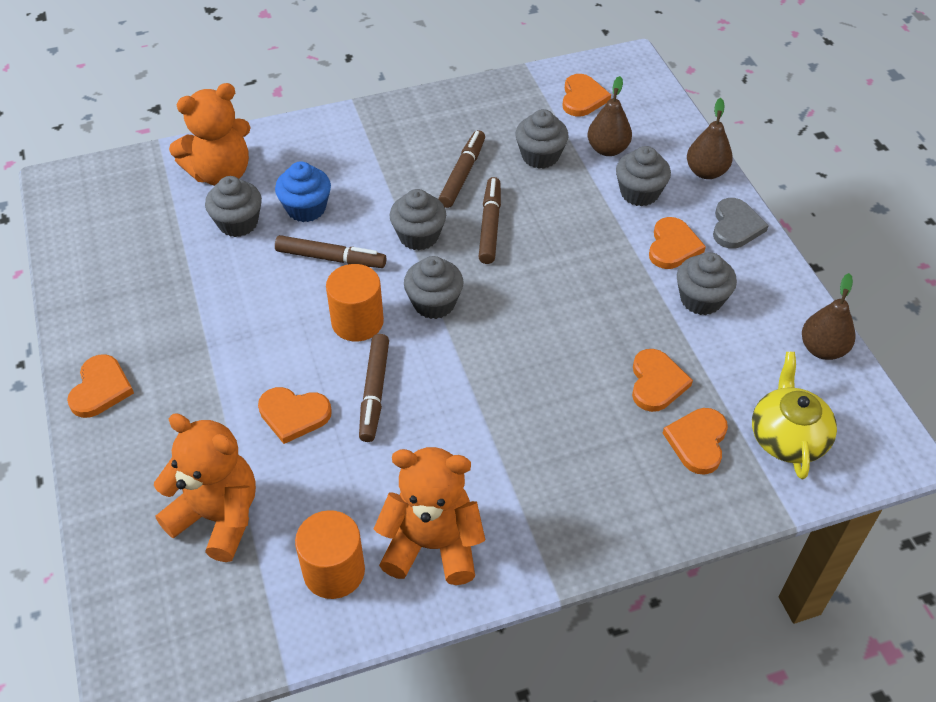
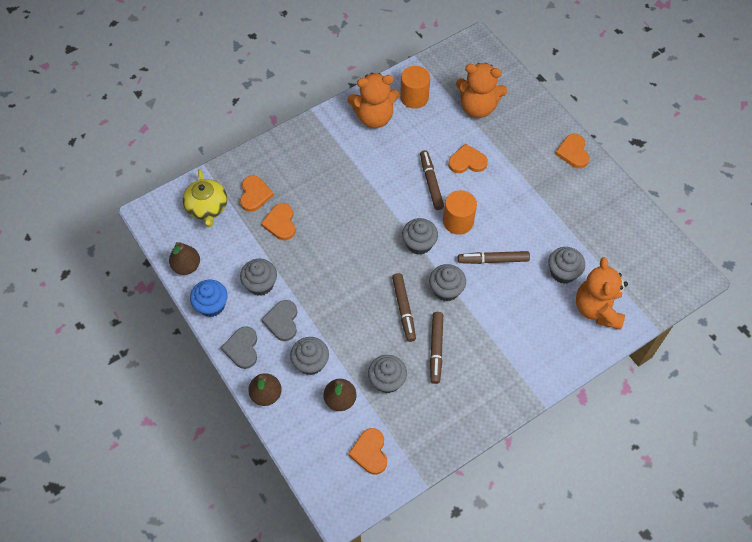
camera: 165 degrees right, 10 degrees up
(221, 174) = (597, 309): orange teddy bear -> orange teddy bear turned 45 degrees counterclockwise
(306, 208) = (526, 294): blue cupcake -> blue cupcake (211, 305)
(673, 246) = (282, 321): orange heart -> grey heart

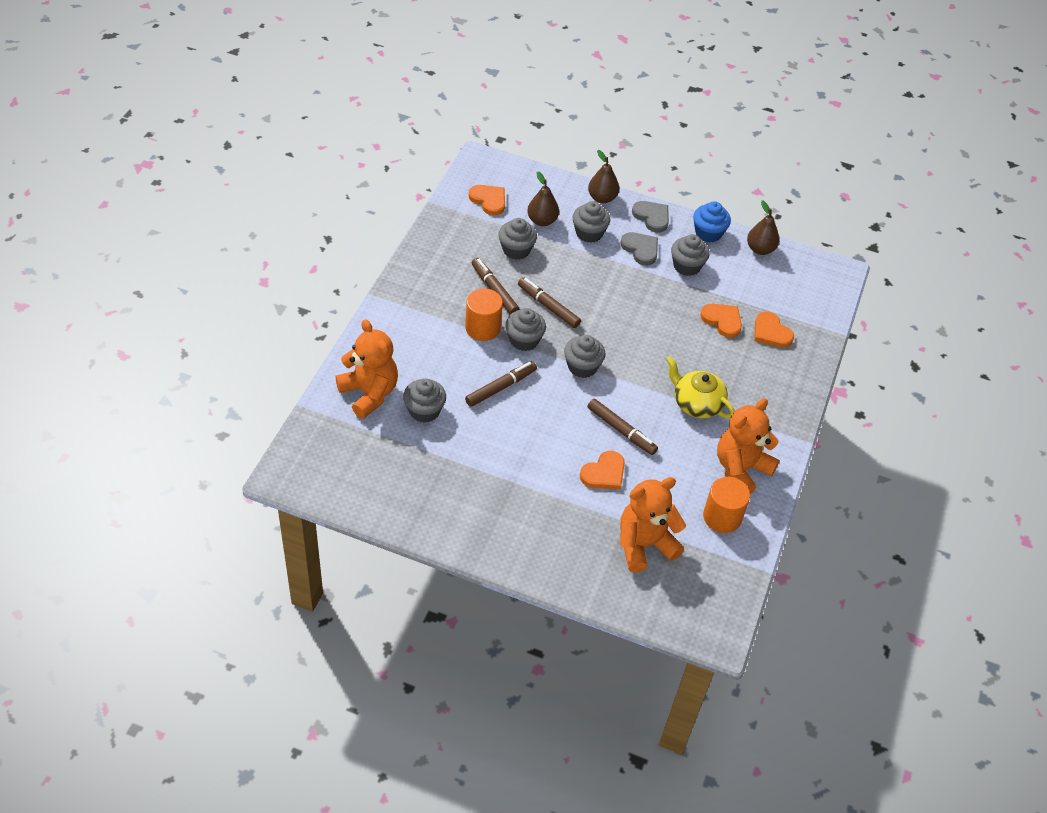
camera: 140 degrees right, 10 degrees down
(207, 208) = (797, 300): yellow teapot -> yellow teapot (696, 403)
(458, 221) = (563, 406): orange cylinder -> orange cylinder (482, 328)
(573, 152) = (498, 548): orange heart -> none

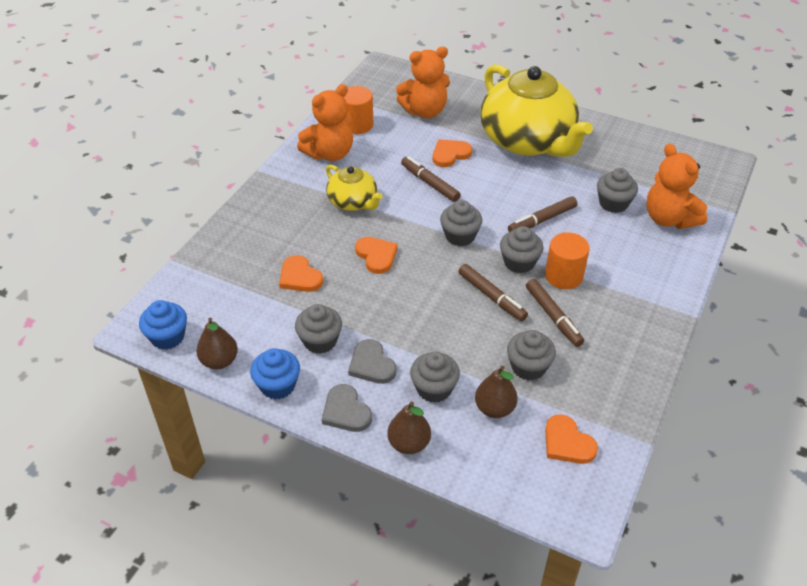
camera: 170 degrees left, 5 degrees down
(514, 498) = (528, 141): none -> yellow teapot
(771, 332) = (251, 263): orange heart -> orange heart (376, 256)
(810, 266) = (167, 337): none -> blue cupcake

